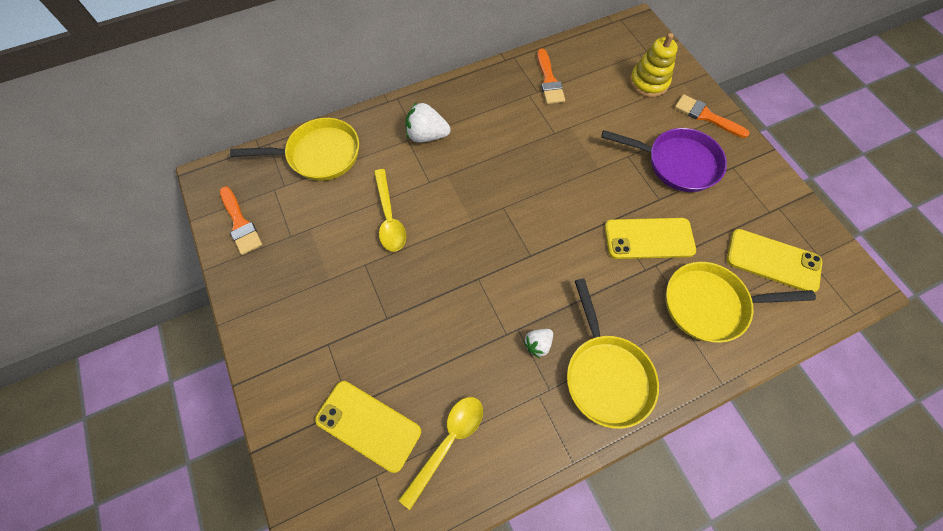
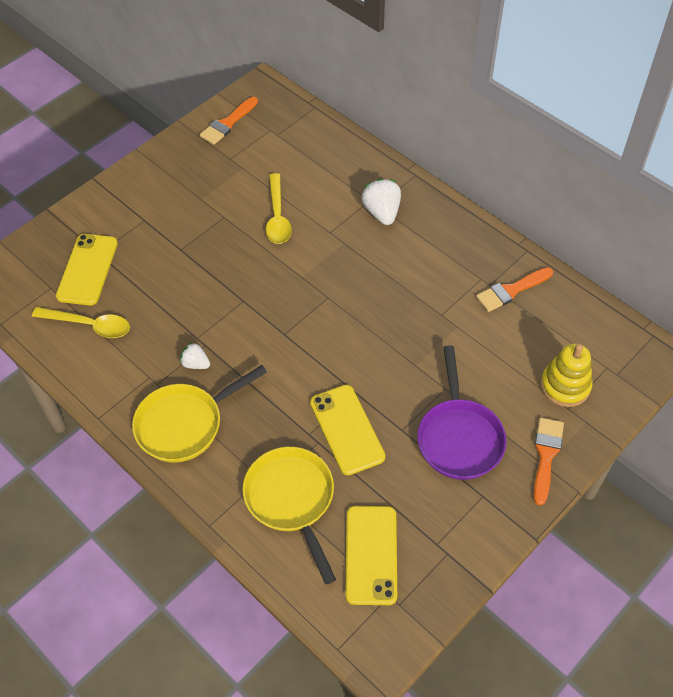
camera: 70 degrees right, 10 degrees down
(319, 154) = (320, 144): yellow pan -> none
(389, 217) = (277, 216): yellow spoon -> yellow spoon turned 60 degrees counterclockwise

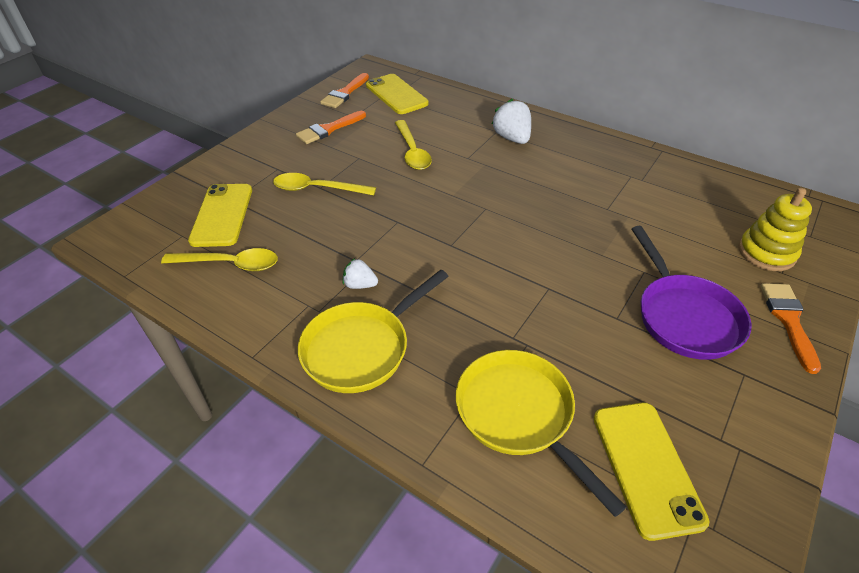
camera: 10 degrees left, 10 degrees down
(177, 251) = (317, 189): none -> yellow spoon
(347, 429) = (555, 326): yellow phone -> yellow phone (396, 94)
(511, 291) = (665, 181): orange brush -> orange brush (328, 129)

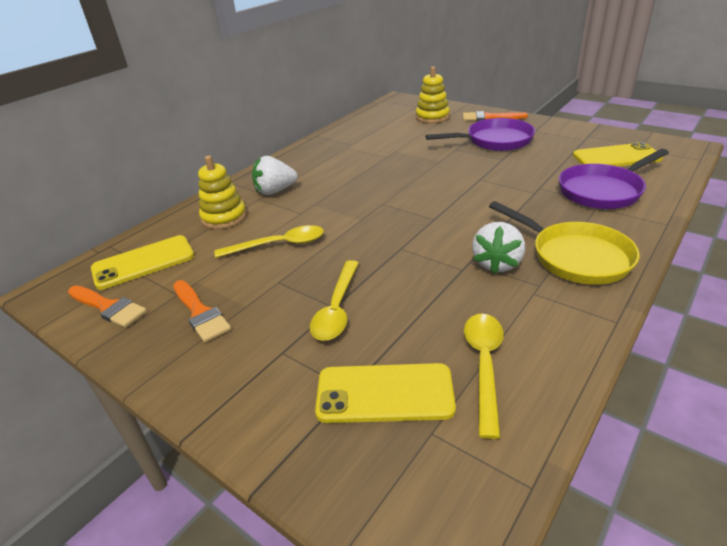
camera: 85 degrees left, 10 degrees down
(360, 285) = (497, 263): white strawberry -> white strawberry, size x1.68
(461, 118) = (224, 217): none -> yellow stacking toy
(519, 415) = (603, 191): yellow pan -> purple pan

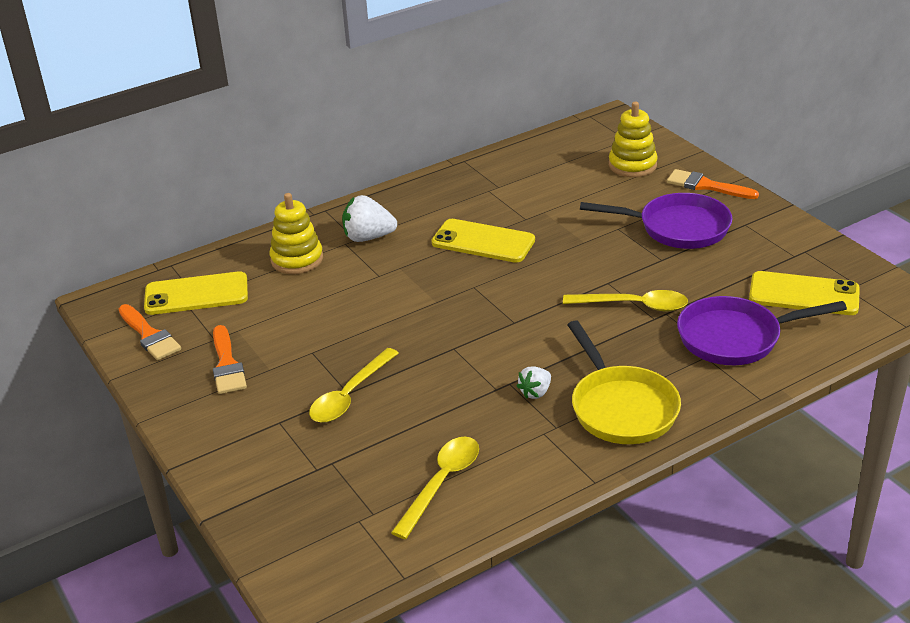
camera: 20 degrees right, 0 degrees up
(279, 245) = (334, 310): yellow spoon -> yellow spoon (634, 305)
(384, 393) = (342, 481): yellow phone -> yellow phone (483, 242)
(497, 263) = (535, 392): white strawberry -> white strawberry, size x0.59

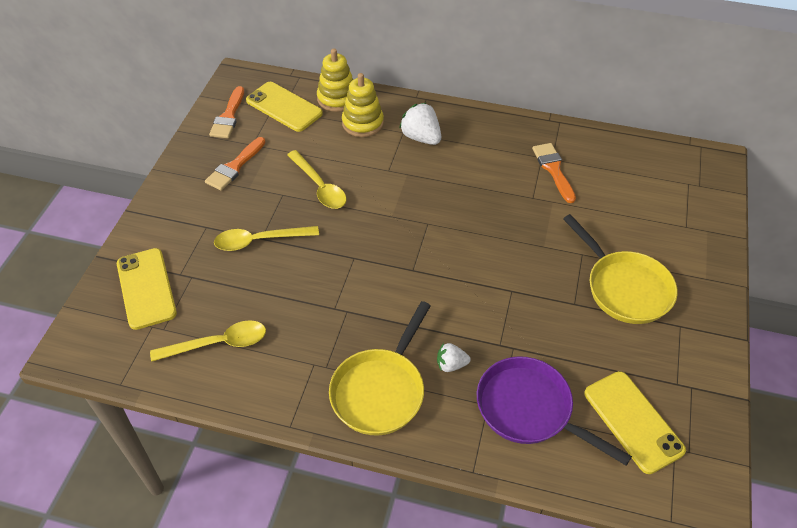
camera: 45 degrees right, 15 degrees up
(483, 242) = (481, 194): yellow phone -> yellow phone (146, 288)
(535, 392) = (350, 331): white strawberry -> white strawberry (451, 364)
(632, 165) = (670, 211): yellow stacking toy -> yellow stacking toy (337, 98)
(634, 305) = (501, 323): yellow spoon -> yellow spoon (319, 186)
(678, 228) = (624, 288): purple pan -> yellow pan
(706, 186) = (700, 270): orange brush -> orange brush (553, 169)

